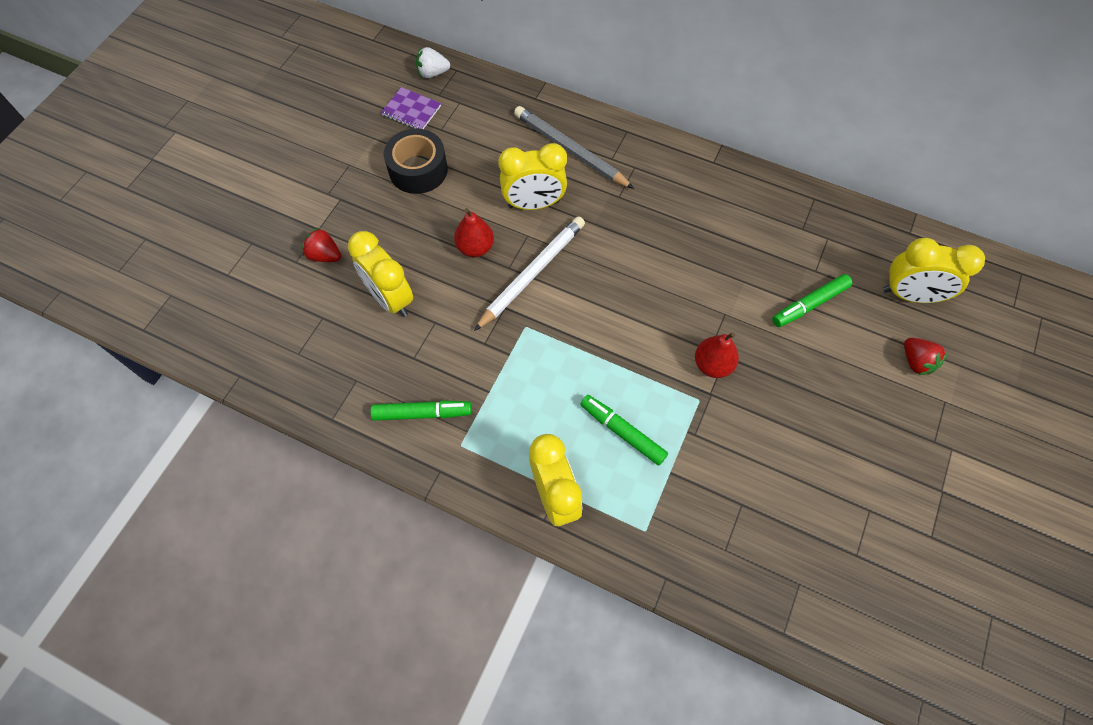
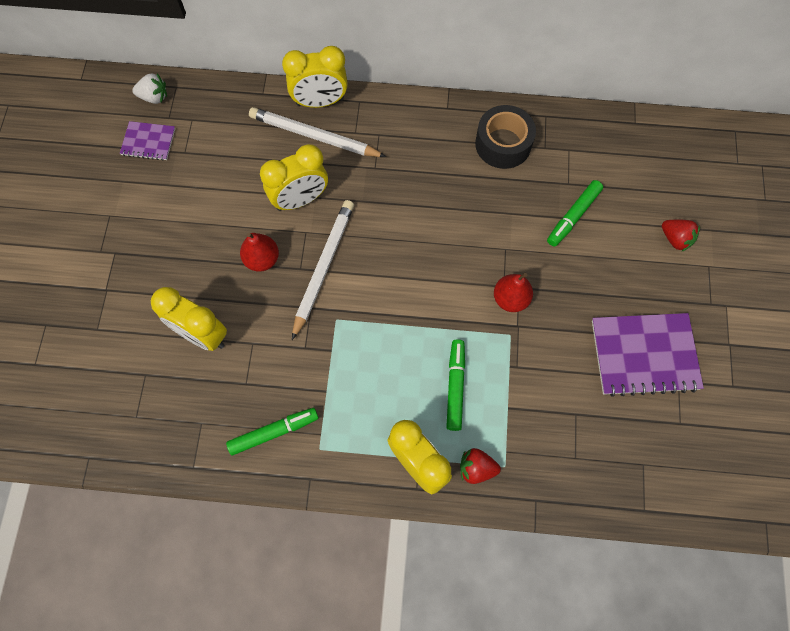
camera: 20 degrees left, 5 degrees up
(325, 255) = (122, 314): red strawberry -> red strawberry (476, 468)
(418, 170) = (178, 200): black tape -> black tape (503, 144)
(432, 73) = (154, 97): white strawberry -> white strawberry turned 150 degrees counterclockwise
(570, 150) = (314, 136): grey pencil -> white pencil
(622, 432) = (455, 386): green marker -> green marker turned 75 degrees clockwise
(840, 469) = (644, 355): none -> purple notebook
(910, 295) = (652, 180): yellow clock -> yellow clock (320, 102)

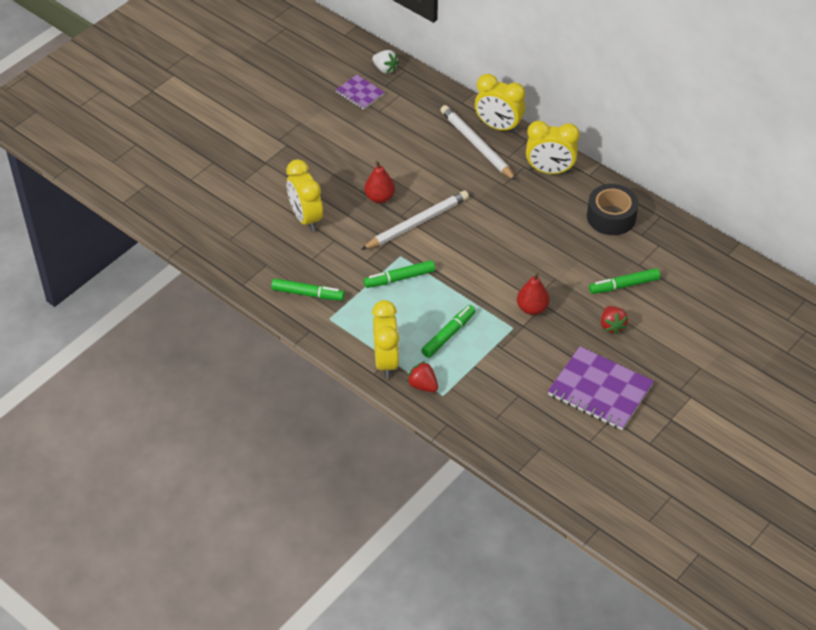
camera: 35 degrees right, 20 degrees down
(300, 200) = (434, 177): yellow clock -> yellow clock (549, 171)
(355, 348) = (399, 278): none -> green marker
(675, 239) = (690, 338): red strawberry -> red strawberry (612, 326)

